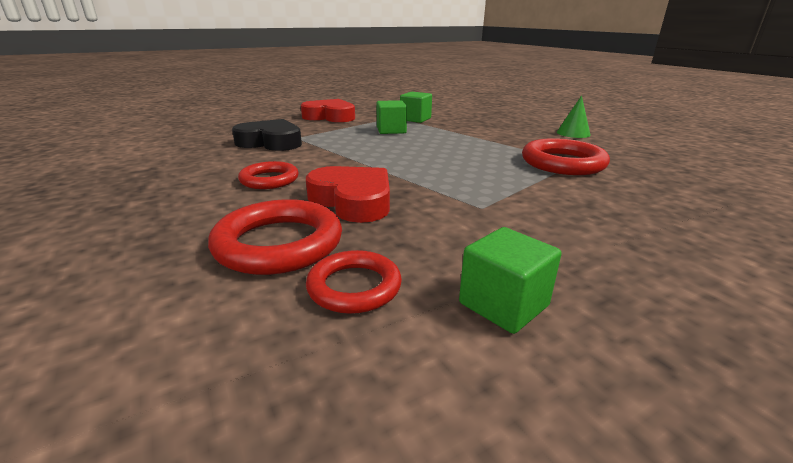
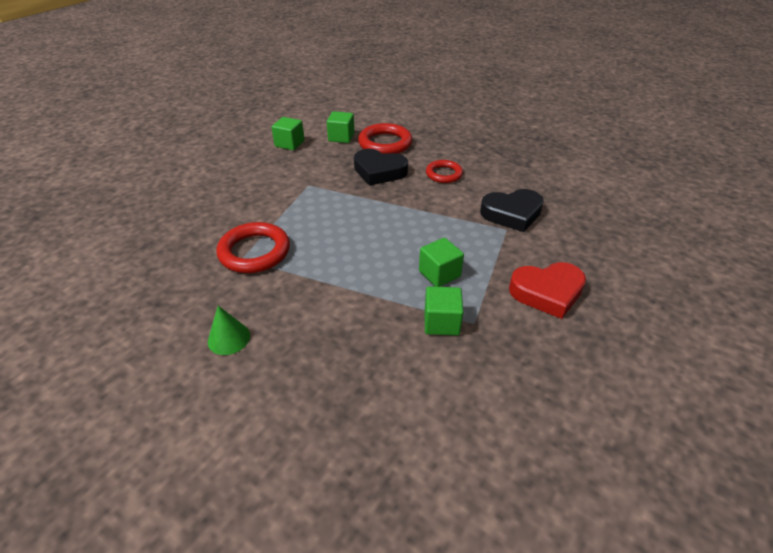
camera: 155 degrees right, 15 degrees up
(353, 201) = (379, 171): red heart -> black heart
(354, 287) = (341, 137): red ring -> green cube

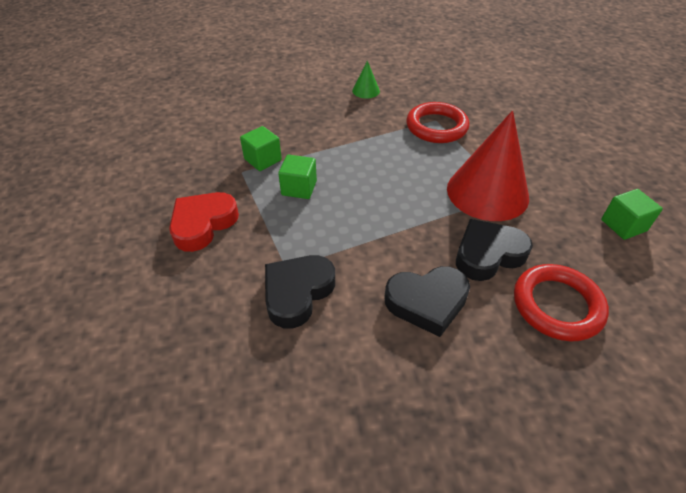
camera: 135 degrees right, 5 degrees up
(319, 193) = (487, 192): none -> red cone
(341, 137) = (610, 276): green cube -> none
(444, 174) = (427, 302): red ring -> black heart

